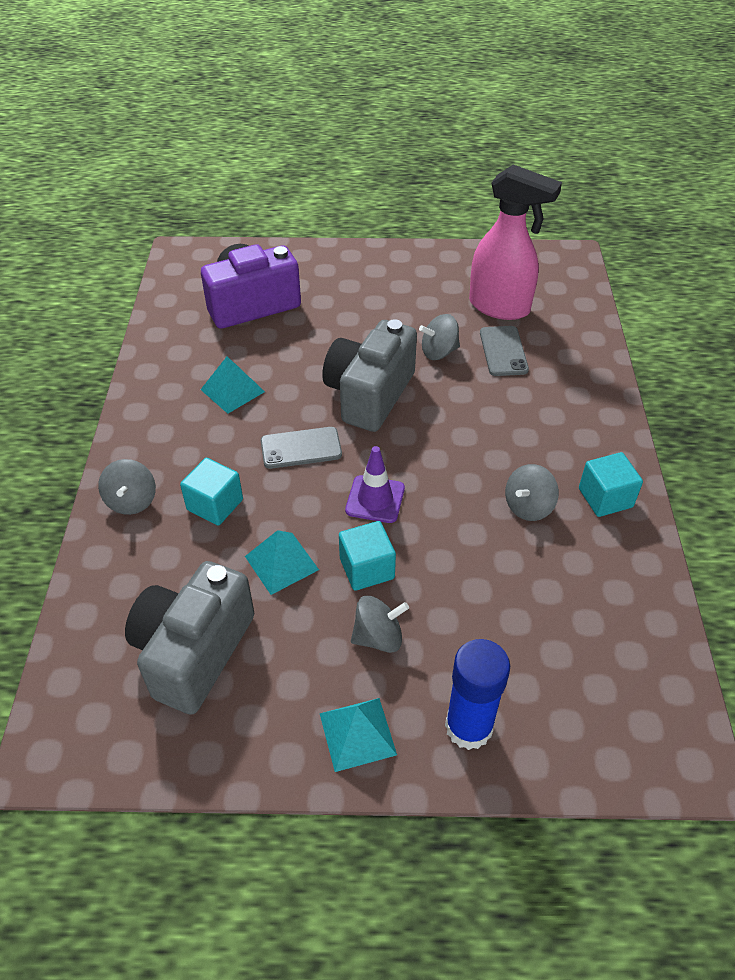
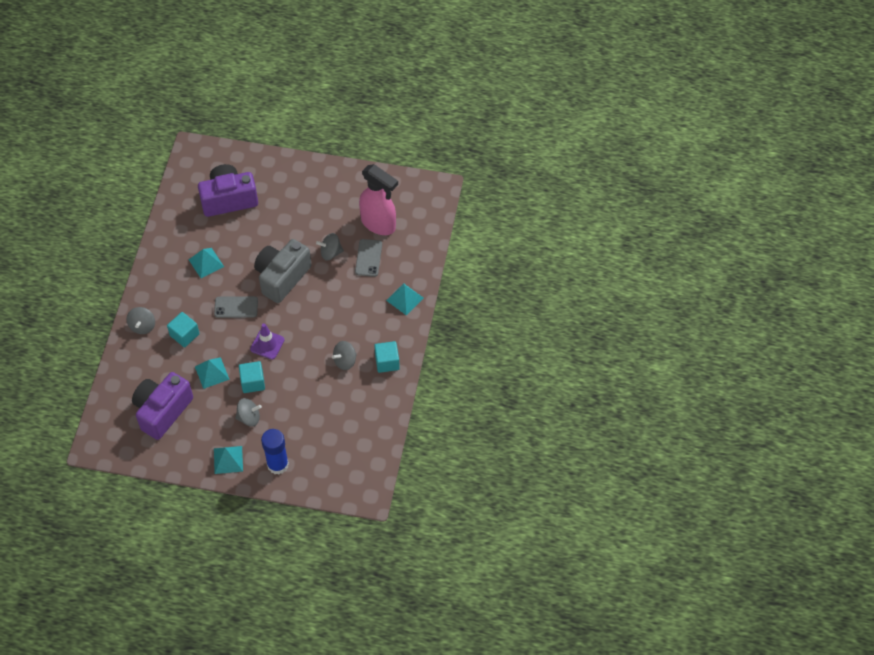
camera: 10 degrees right, 10 degrees up
(194, 651) = (162, 411): grey camera -> purple camera
(589, 399) = (405, 299): none -> turquoise pyramid

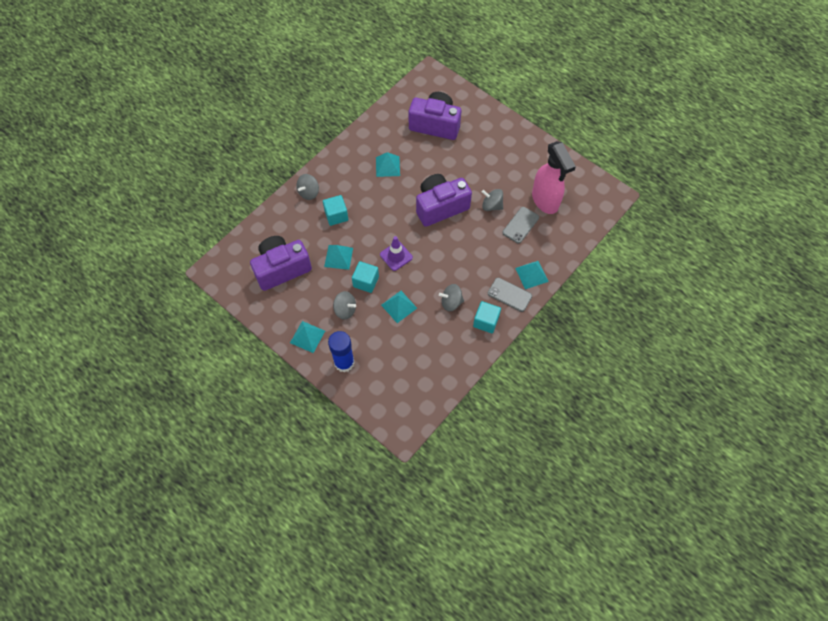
camera: 30 degrees right, 5 degrees up
(236, 307) = (389, 213): grey phone -> grey phone (509, 295)
(282, 277) = (440, 207): grey camera -> purple camera
(298, 389) = (399, 306): none -> turquoise pyramid

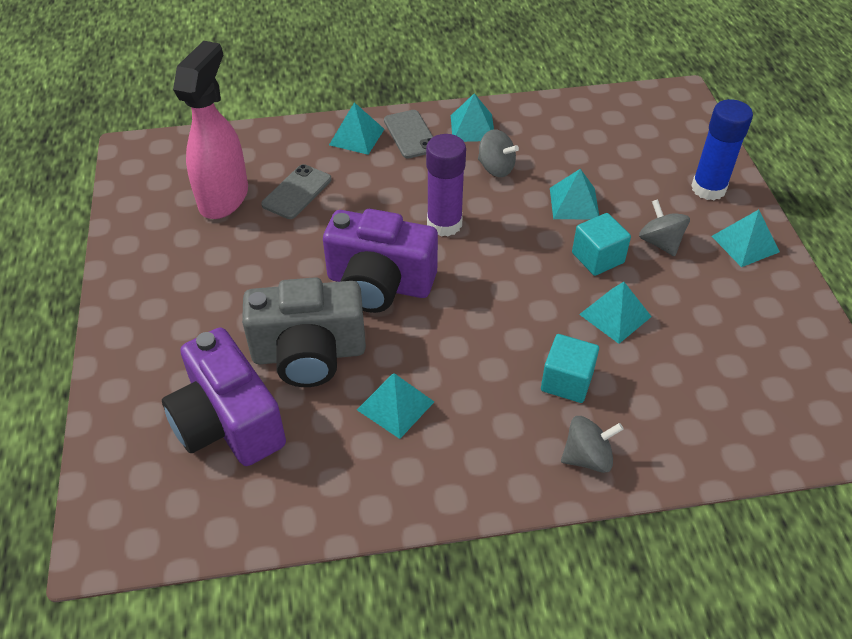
camera: 140 degrees left, 15 degrees down
(282, 268) = (731, 357): purple camera -> none
(396, 256) = (519, 262): purple traffic cone -> none
(436, 163) = (309, 353): none -> grey camera
(444, 253) = (444, 224): none -> purple glue stick
(486, 321) = (472, 128): turquoise cube -> turquoise pyramid
(491, 206) = (303, 238): grey spinning top -> none
(520, 225) = (297, 192): grey phone -> grey phone turned 45 degrees counterclockwise

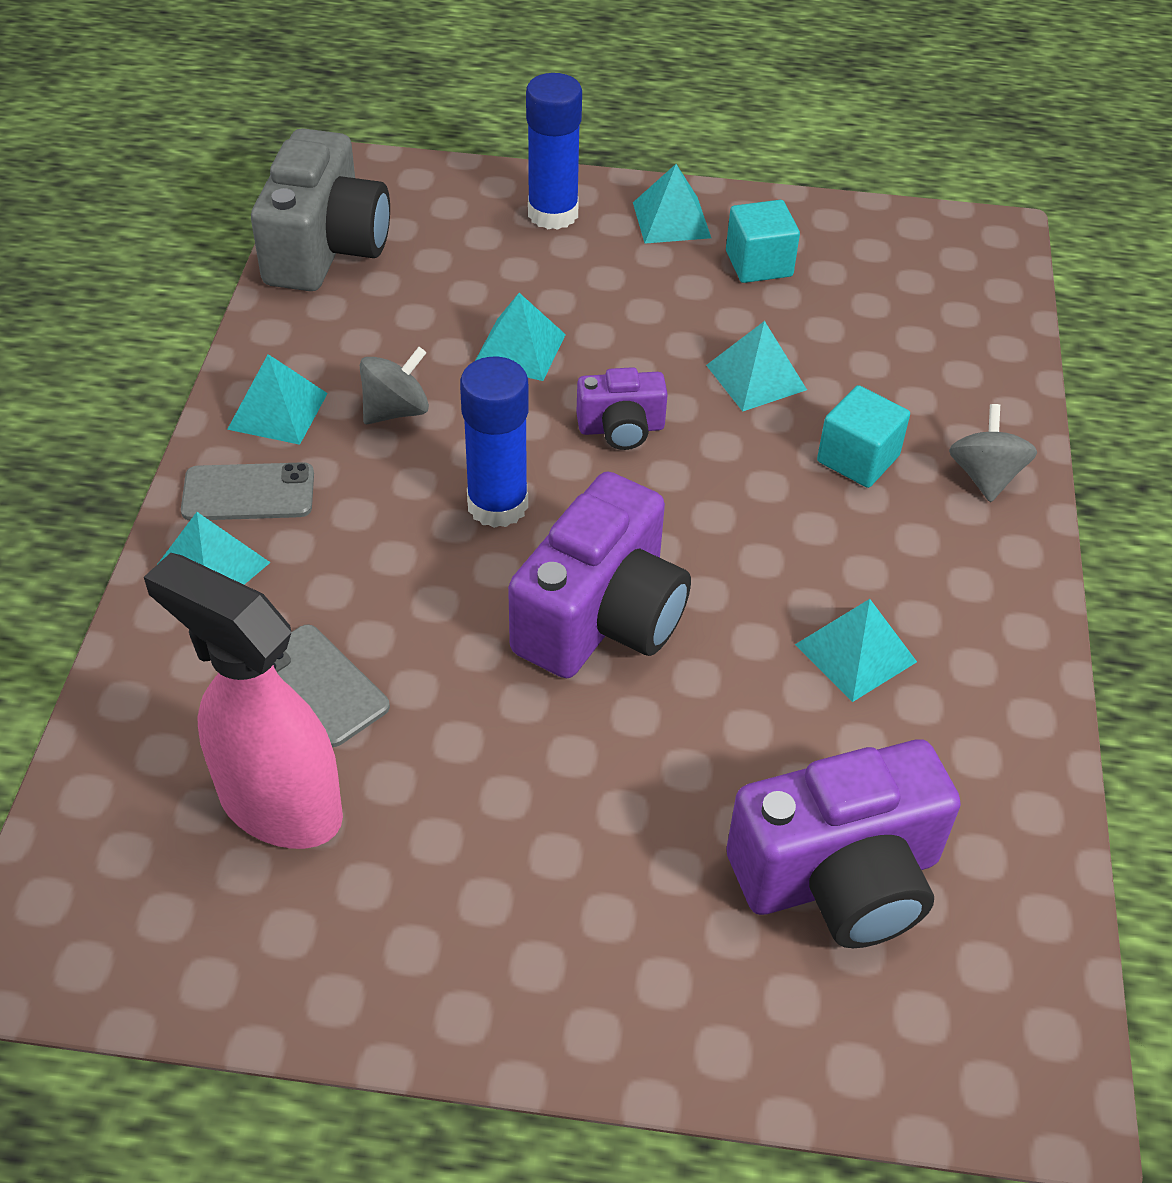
camera: 75 degrees left, 0 degrees up
(309, 353) = (723, 740): grey camera -> grey camera (326, 248)
(444, 224) = (497, 505): purple glue stick -> blue glue stick
(532, 261) = (621, 428): none -> purple camera
(597, 258) = (642, 360): turquoise cube -> turquoise cube (759, 264)
(660, 242) = (637, 292): grey spinning top -> none

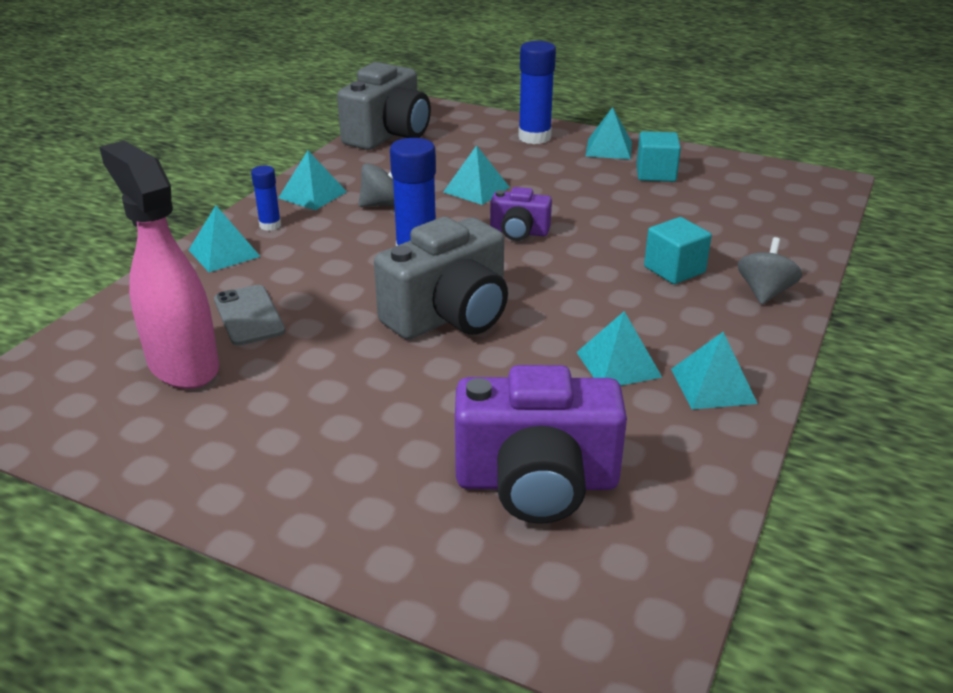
camera: 20 degrees right, 15 degrees down
(248, 492) = (270, 225): grey phone -> blue glue stick
(601, 617) = (449, 315): purple camera -> grey camera
(756, 377) = (624, 222): turquoise pyramid -> turquoise pyramid (713, 385)

